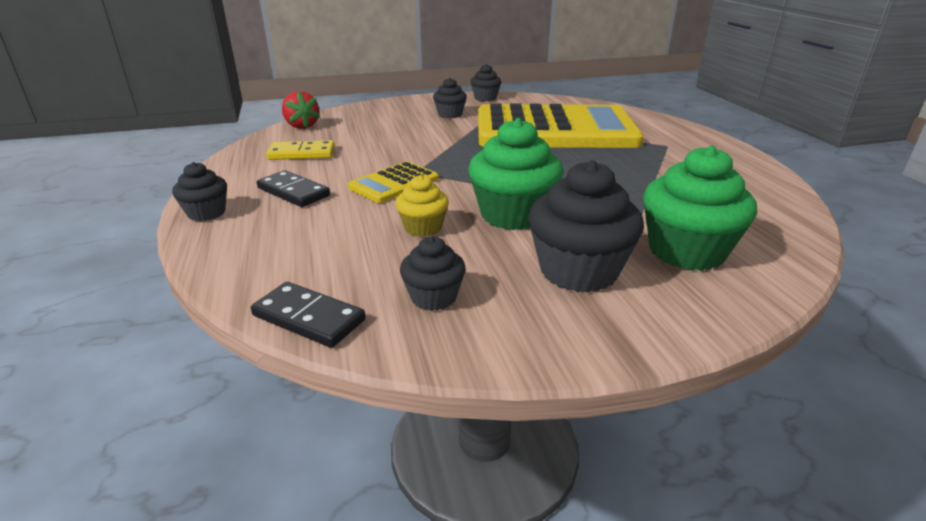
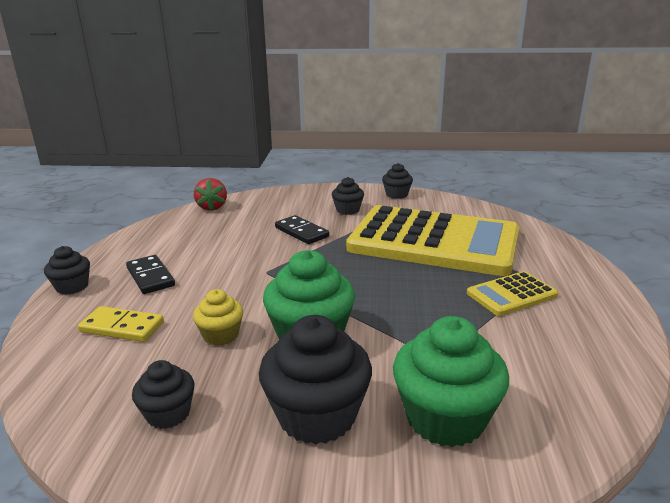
camera: 20 degrees right, 5 degrees down
(302, 153) = (189, 237): yellow domino -> yellow domino (122, 327)
(308, 318) = (59, 410): black domino -> black domino (301, 232)
(394, 183) = (236, 281): yellow calculator -> yellow calculator (511, 294)

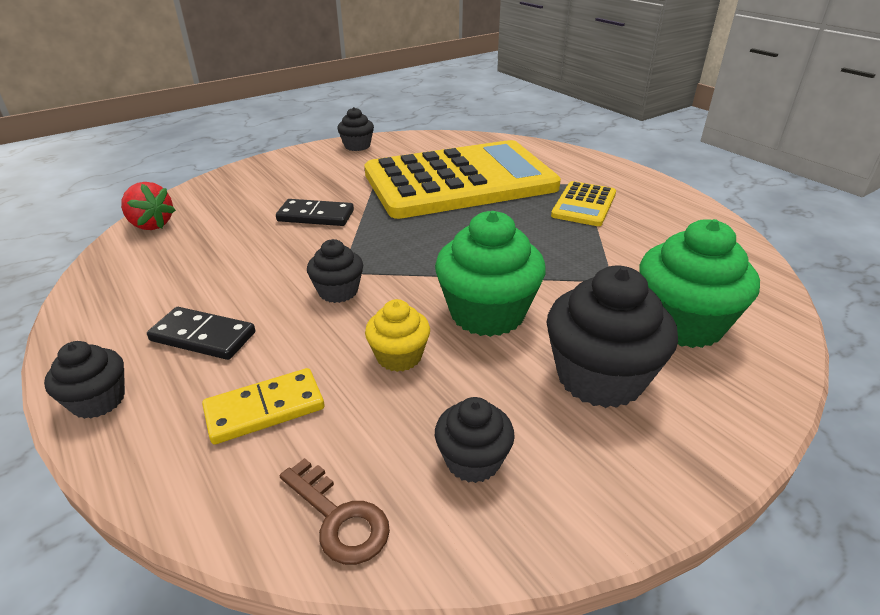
camera: 40 degrees left, 10 degrees up
(72, 399) = (339, 518): none -> brown key
(347, 210) = (330, 177): black cupcake -> black cupcake (338, 291)

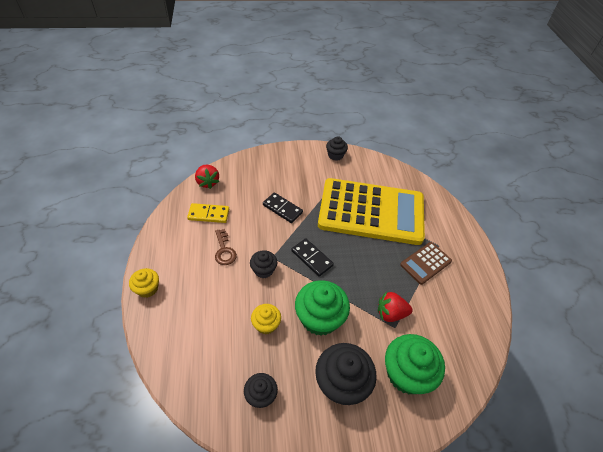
camera: 25 degrees right, 15 degrees up
(98, 400) = (147, 289): black cupcake -> yellow cupcake
(203, 337) = (197, 271): black domino -> black domino (312, 258)
(265, 409) = (201, 325): yellow domino -> yellow domino (209, 214)
(339, 518) = (200, 393): brown key -> brown key (224, 250)
(584, 205) = (425, 263): yellow calculator -> brown calculator
(590, 268) = (391, 313): none -> red strawberry

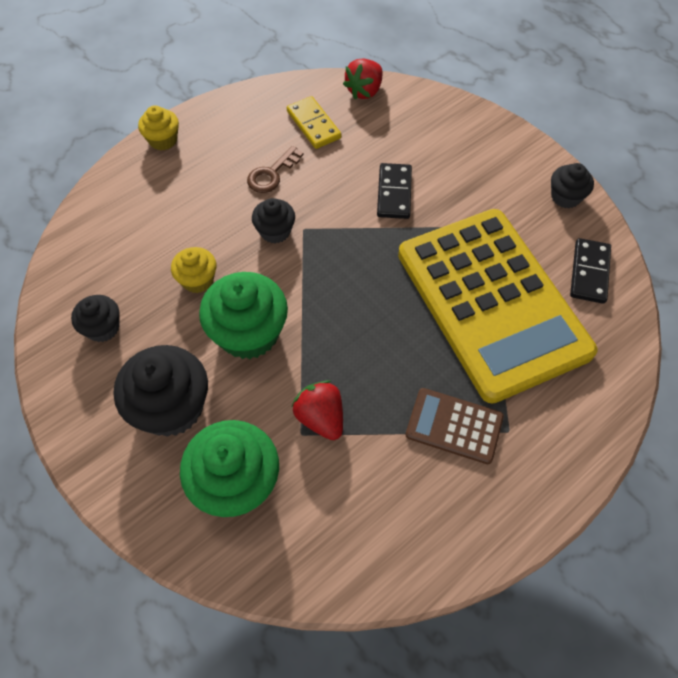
camera: 60 degrees right, 10 degrees up
(312, 258) = (338, 273): black domino -> black domino (589, 272)

